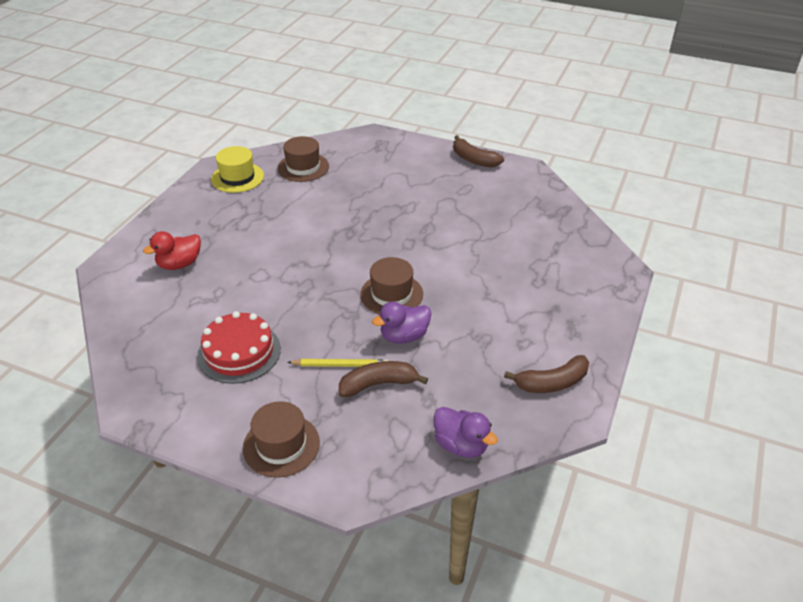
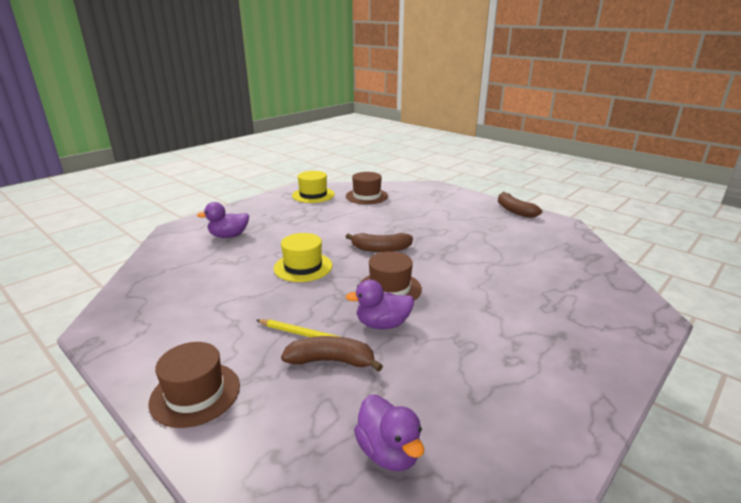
camera: 20 degrees right, 15 degrees down
(179, 264) = (229, 236): red duck -> purple duck
(239, 352) = (223, 303): red cake -> none
(291, 288) = (303, 267): none -> yellow hat
(552, 383) = (534, 410): brown banana -> brown banana (380, 249)

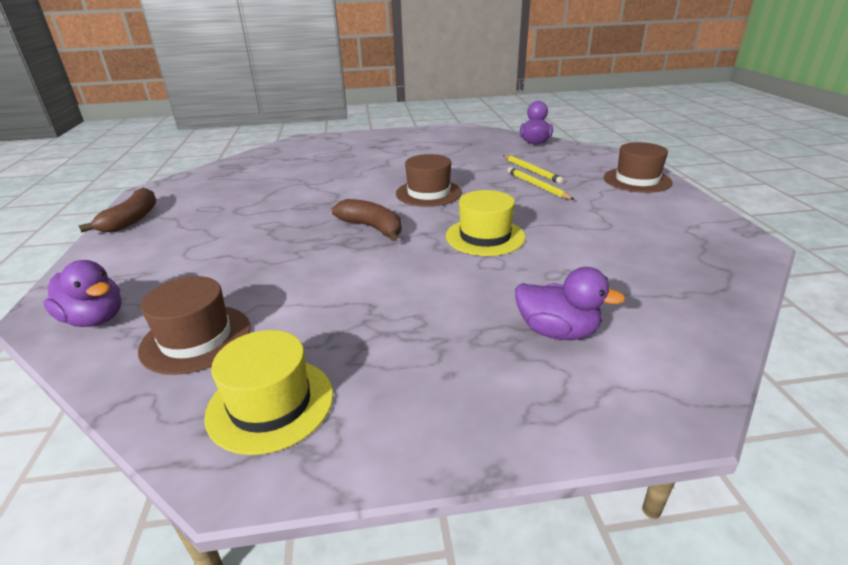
camera: 140 degrees left, 5 degrees up
(331, 361) = (531, 171): brown banana -> yellow pencil
(382, 324) = (471, 176): purple duck -> purple duck (95, 319)

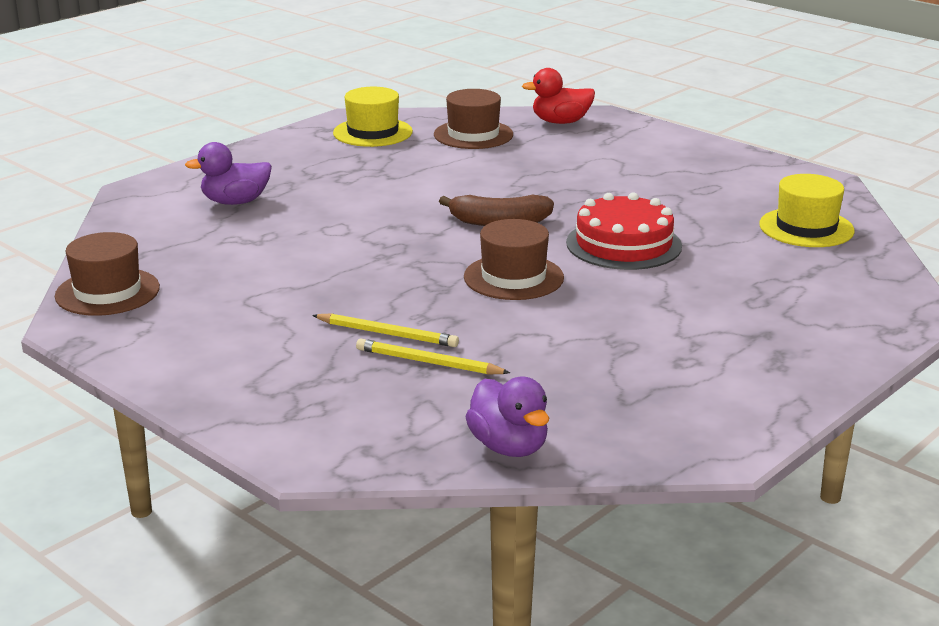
camera: 140 degrees right, 5 degrees down
(95, 319) = (560, 122): purple duck -> red duck
(132, 219) = (742, 160): brown banana -> none
(337, 192) = (623, 244): none -> red cake
(485, 236) = (371, 248): yellow hat -> yellow hat (806, 228)
(637, 180) = (248, 395): brown hat -> brown hat (107, 292)

